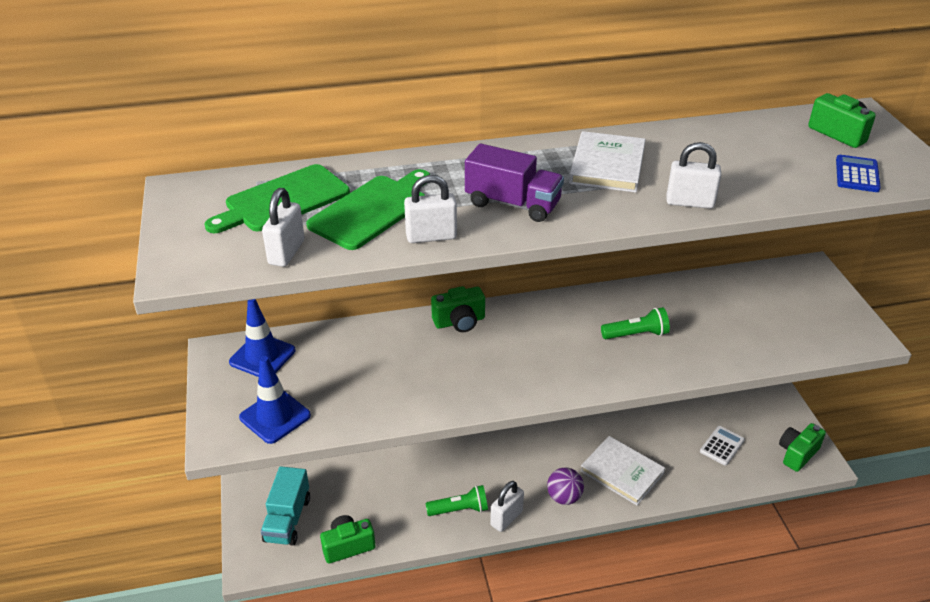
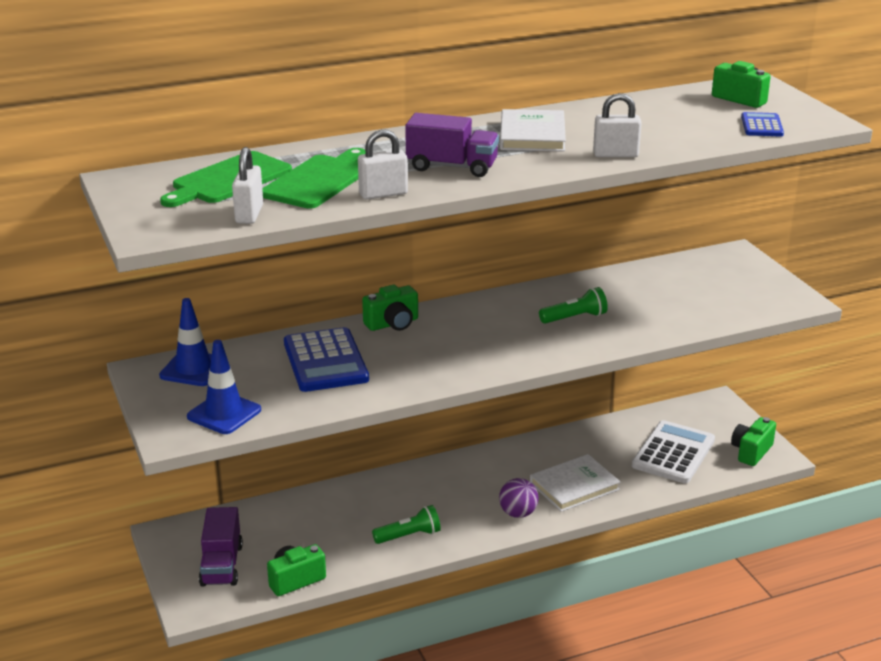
camera: 10 degrees left, 10 degrees down
(287, 519) = (221, 565): turquoise truck -> purple truck
(385, 362) = (325, 361): none -> blue calculator
(506, 518) = (461, 537): white padlock -> none
(622, 472) = (574, 486): white book -> white book turned 60 degrees counterclockwise
(722, 446) = (673, 453): white calculator -> white calculator, size x1.88

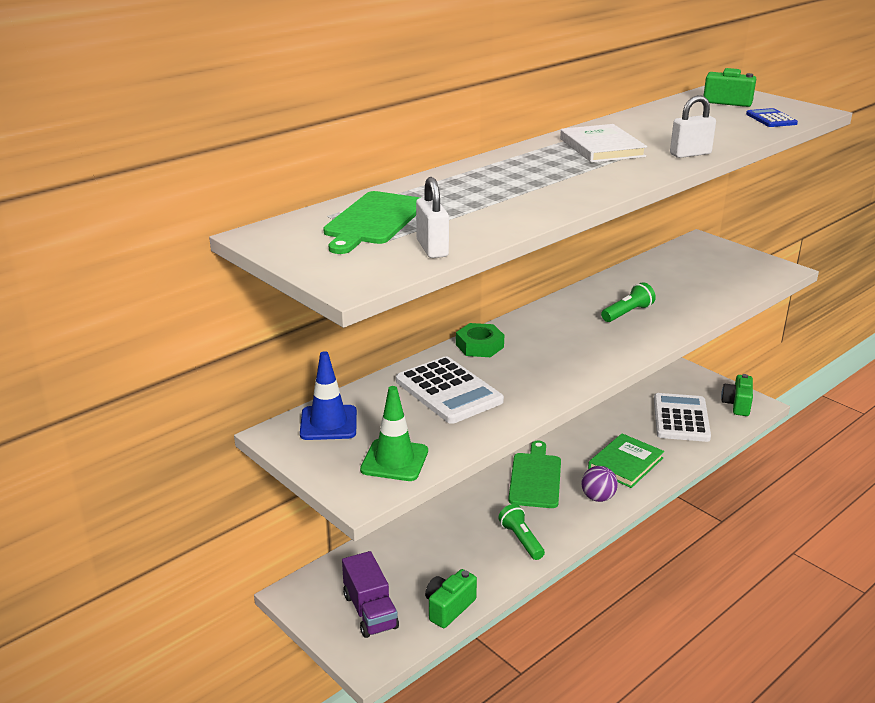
camera: 20 degrees left, 0 degrees up
(224, 413) = (394, 460): blue traffic cone -> green traffic cone
(319, 180) = (462, 209): green cutting board -> green cutting board (535, 478)
(325, 361) = (448, 391): blue calculator -> white calculator
(383, 194) = (536, 212): white padlock -> none
(393, 324) = (479, 346): green camera -> green nut
(409, 536) = (521, 540): green flashlight -> green flashlight turned 75 degrees counterclockwise
(452, 167) = (567, 181): purple truck -> none
(574, 486) = (625, 463): white book -> green book

